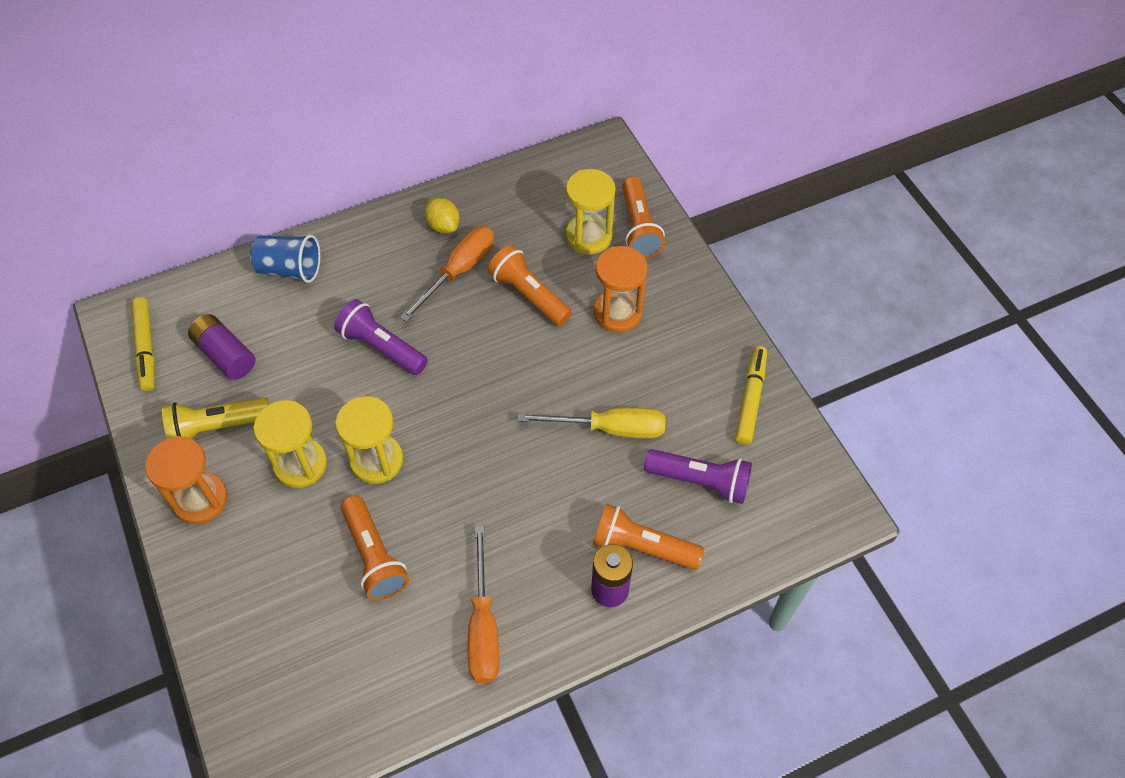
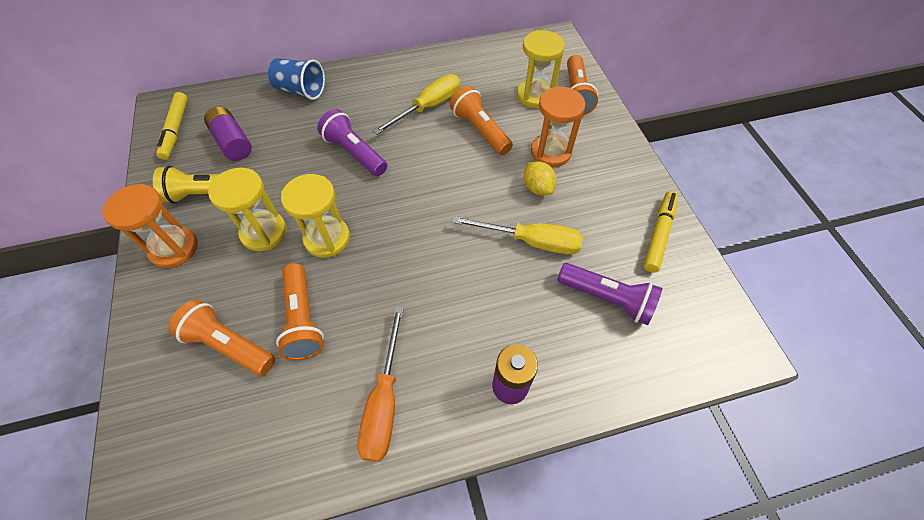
camera: 10 degrees right, 0 degrees up
(443, 225) = (423, 75): yellow lemon -> yellow lemon (537, 188)
(459, 271) = (428, 107): orange screwdriver -> yellow screwdriver
(642, 546) = (546, 350): orange flashlight -> orange flashlight (229, 345)

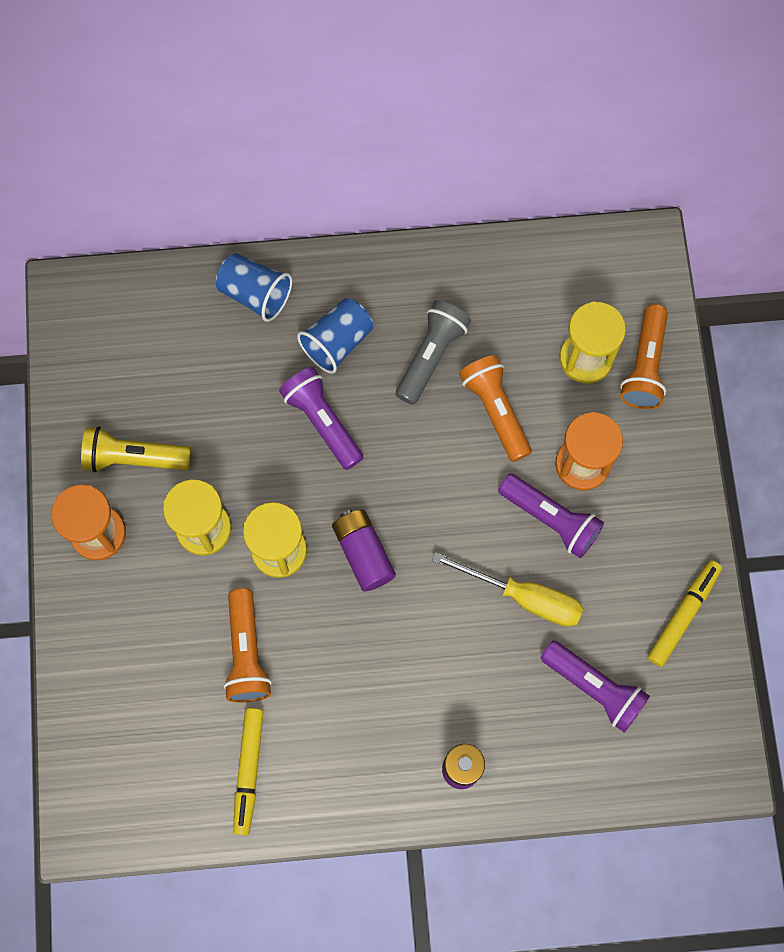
camera: 10 degrees right, 15 degrees up
(175, 130) = (86, 341): yellow marker -> yellow marker (248, 771)
(229, 345) = (166, 670): orange flashlight -> none
(233, 142) = (163, 377): purple battery -> purple battery (363, 553)
(361, 108) = (337, 342): none -> blue cup
(384, 402) = (327, 762): orange screwdriver -> none
(428, 107) = (431, 356): yellow screwdriver -> grey flashlight
(537, 188) = (551, 519): yellow lemon -> purple flashlight

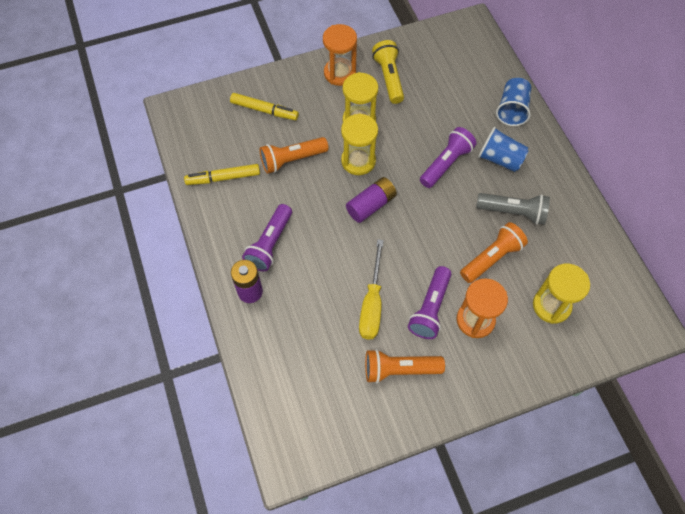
camera: 75 degrees right, 10 degrees down
(594, 688) = (323, 362): purple flashlight -> purple flashlight (270, 244)
(644, 366) = (562, 346): orange flashlight -> orange flashlight (399, 369)
(683, 614) = (391, 411): yellow marker -> yellow marker (264, 110)

